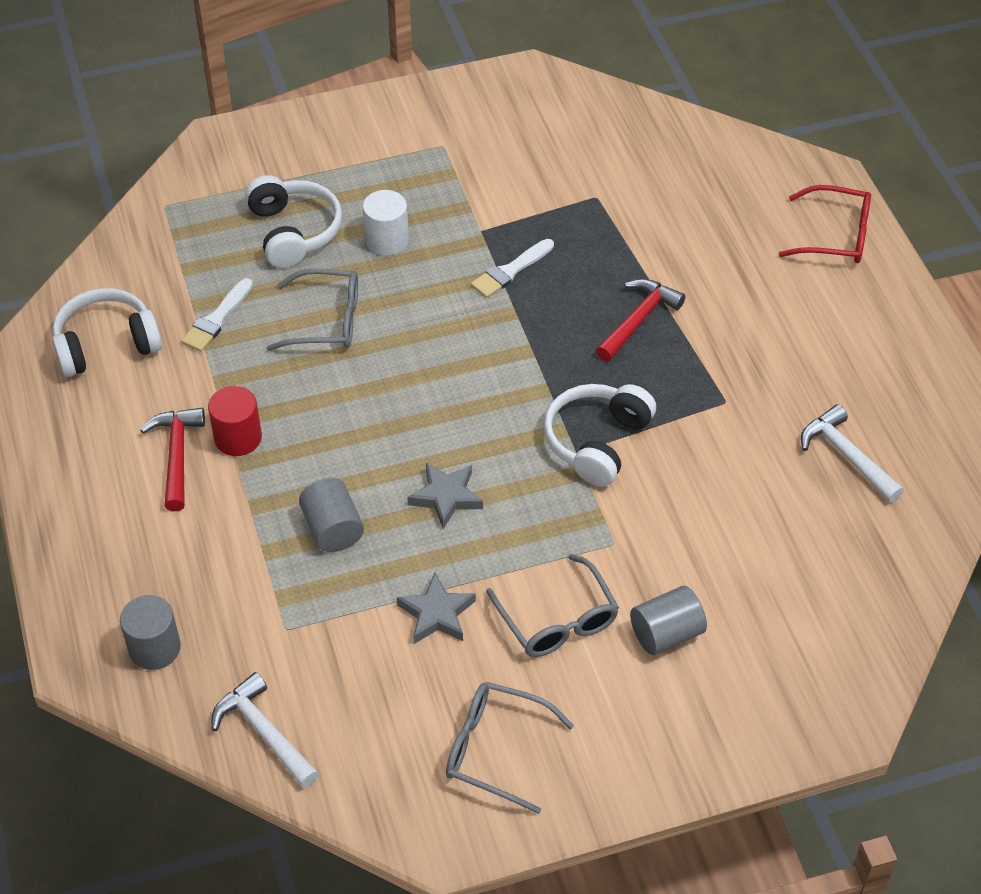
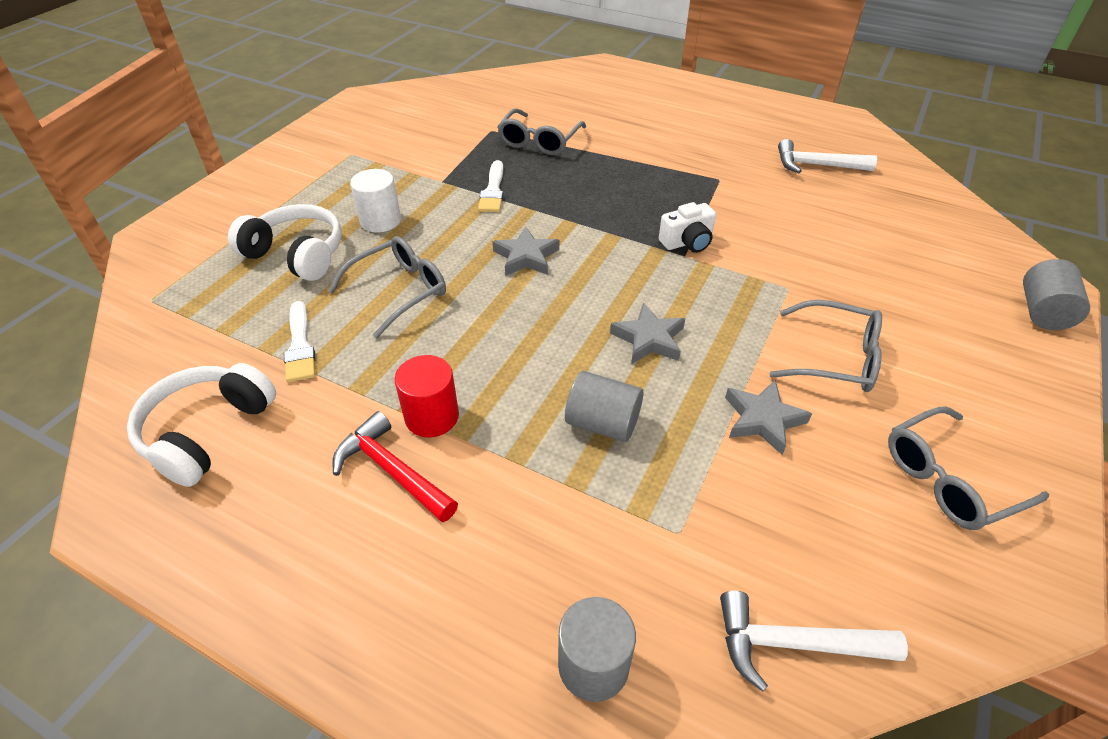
camera: 45 degrees left, 5 degrees down
(452, 358) = (526, 257): none -> grey star
(597, 442) = (687, 242): white headphones -> white camera
(622, 241) = (539, 141): none -> grey glasses
(638, 320) = (609, 171): red hammer -> none
(666, 634) = (899, 315): grey cylinder -> grey cylinder (1042, 312)
(835, 236) = (646, 83): red glasses -> none

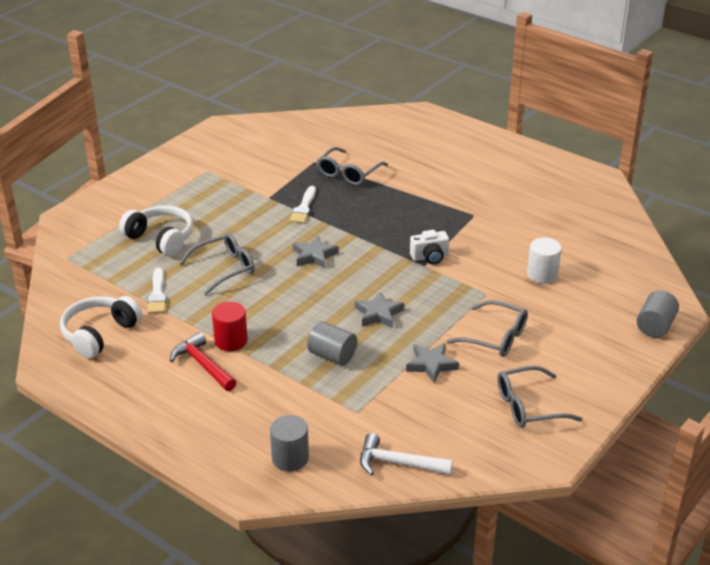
camera: 10 degrees right, 10 degrees down
(380, 221) = (220, 221): white cylinder -> white cylinder (542, 274)
(817, 165) = (554, 211): white hammer -> none

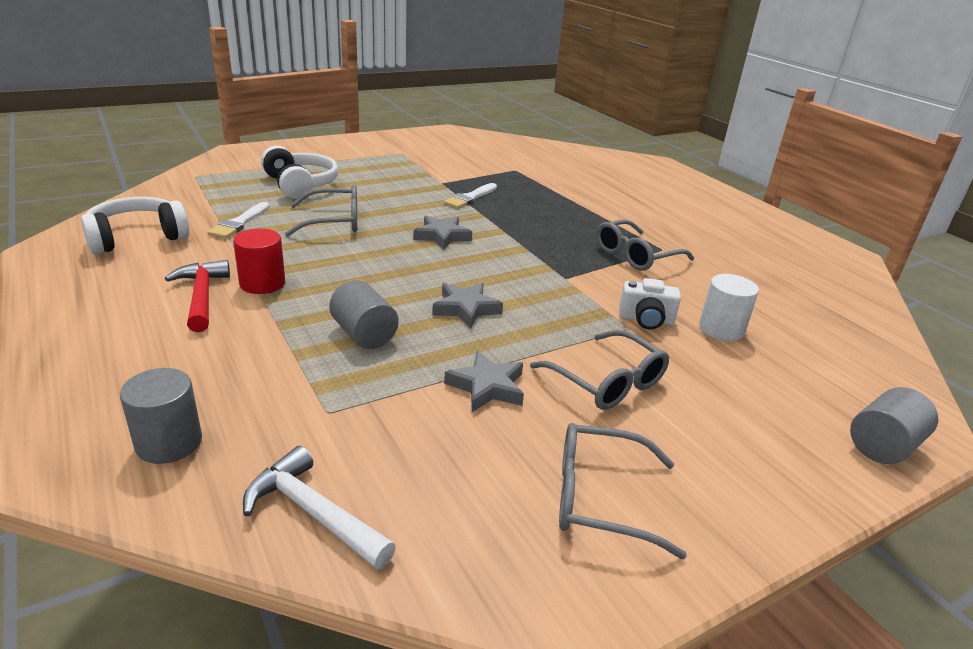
camera: 20 degrees right, 5 degrees down
(348, 173) = (543, 185): grey glasses -> grey glasses (635, 255)
(430, 257) = (578, 272): white camera -> white camera (646, 320)

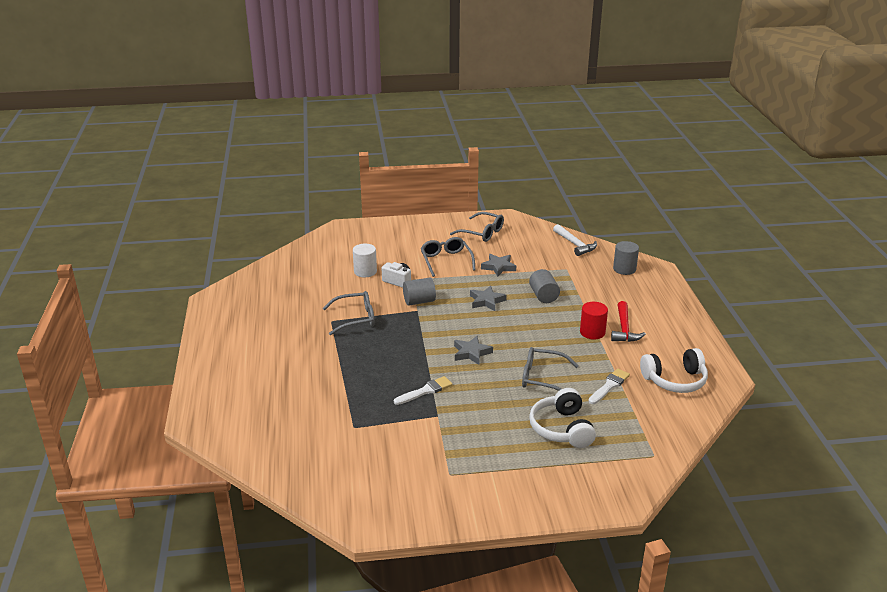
camera: 155 degrees left, 0 degrees up
(883, 446) = (364, 227): grey cylinder -> grey cylinder (419, 301)

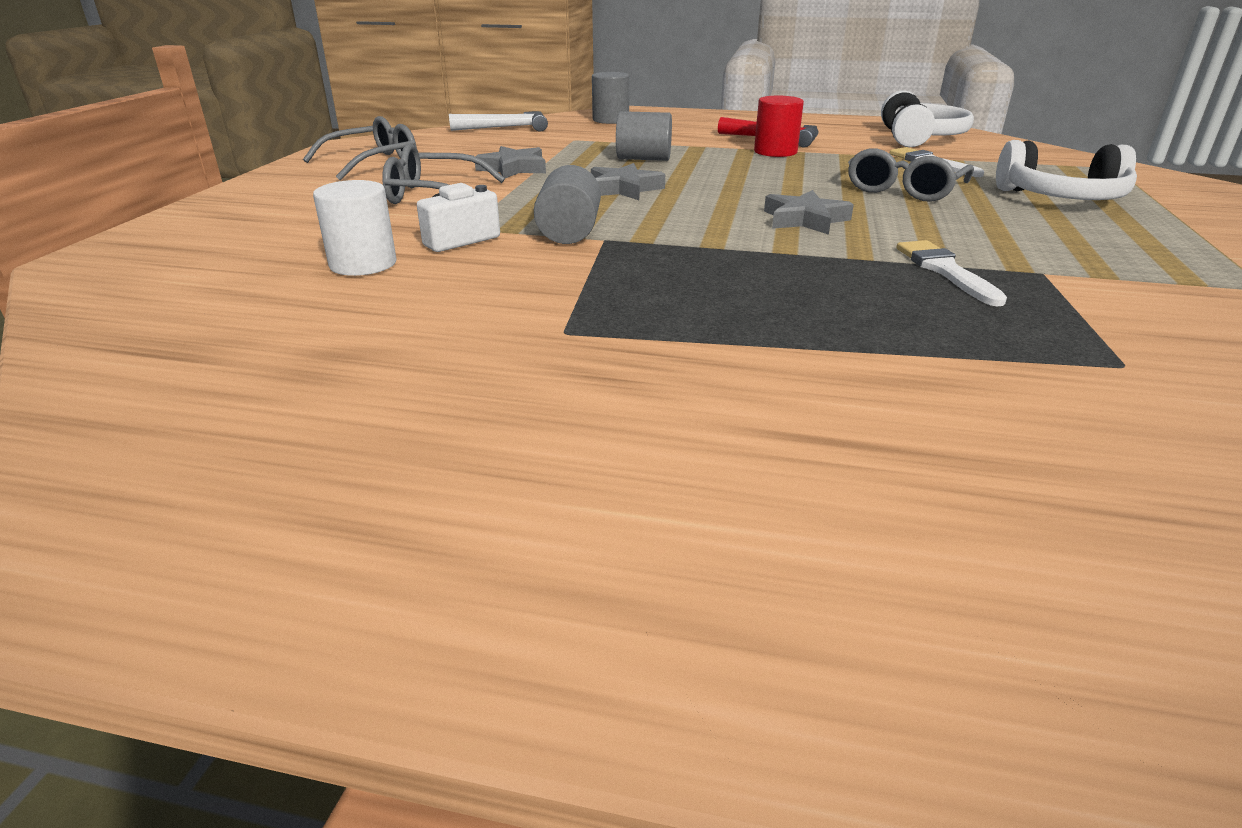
camera: 70 degrees left, 0 degrees up
(355, 318) = (582, 301): grey glasses -> none

